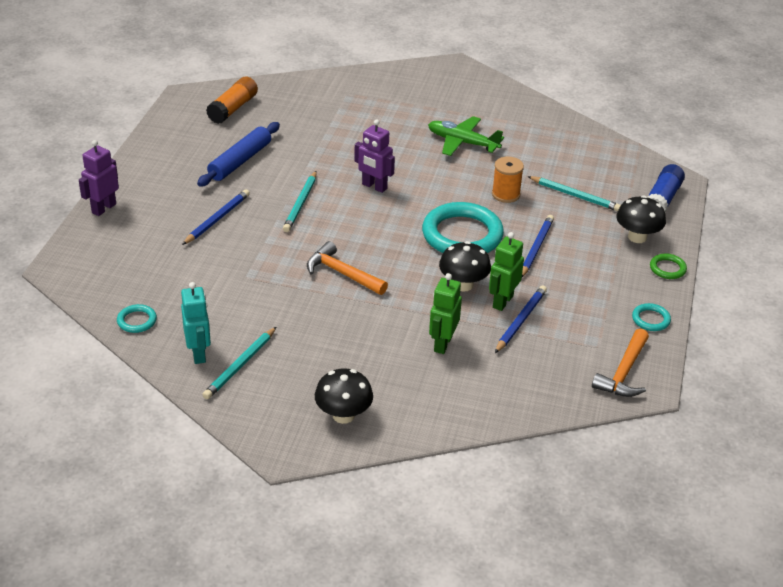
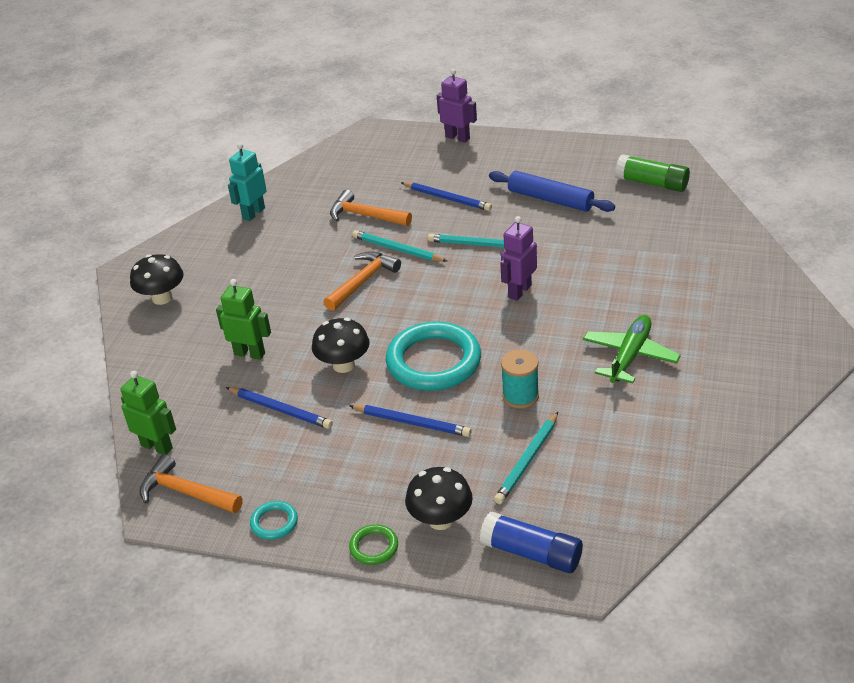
camera: 95 degrees right, 0 degrees up
(137, 321) = (298, 177): turquoise ring -> none
(199, 353) = (253, 213): turquoise robot -> turquoise robot turned 135 degrees clockwise
(230, 271) = (365, 216): none -> orange hammer
(233, 109) = (652, 183): orange glue stick -> green glue stick
(240, 365) = (235, 236): turquoise pencil -> turquoise pencil (397, 249)
(502, 301) = (314, 395): green robot -> green robot (157, 446)
(506, 194) = (520, 396): orange spool -> turquoise spool

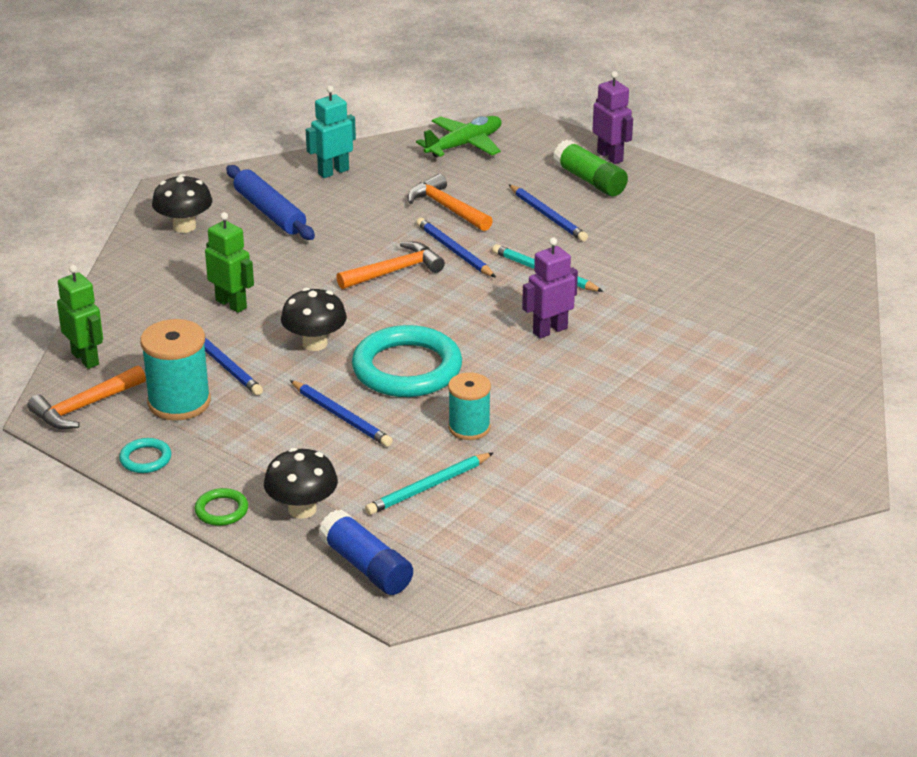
camera: 20 degrees right, 5 degrees down
(186, 492) = (84, 407): orange hammer -> orange hammer turned 90 degrees counterclockwise
(267, 458) = (179, 402): none -> turquoise spool
(397, 249) = (454, 251): turquoise pencil -> blue pencil
(550, 199) = (660, 250): blue rolling pin -> blue rolling pin (270, 212)
(630, 356) = (615, 427): green plane -> green plane (464, 145)
(652, 183) = (789, 266): green glue stick -> green glue stick (589, 180)

